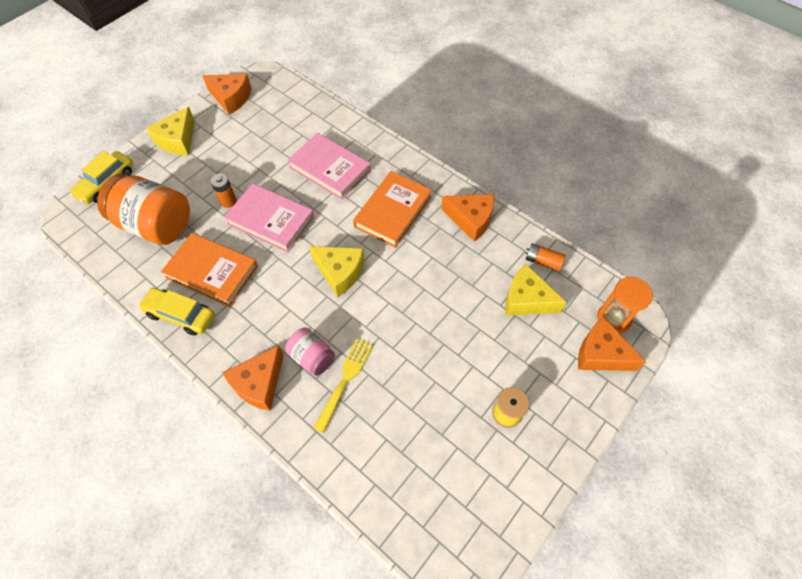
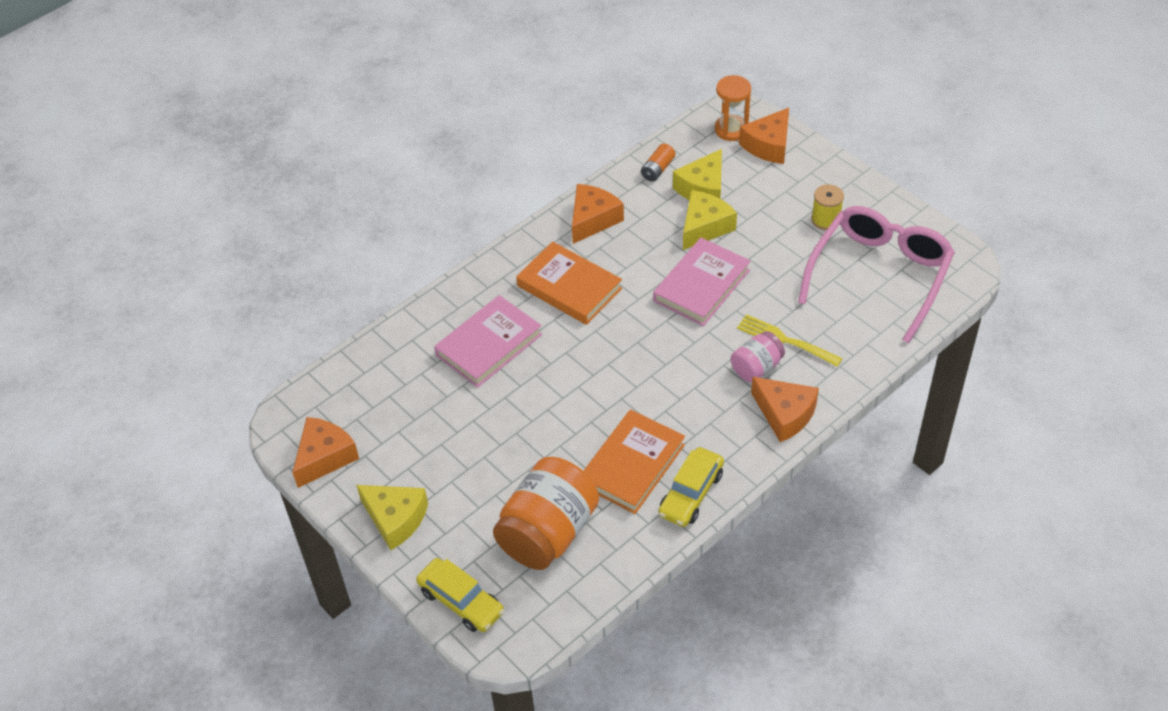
camera: 80 degrees left, 10 degrees down
(228, 201) = (522, 453): orange battery -> none
(271, 220) = (562, 406): pink book -> pink book (701, 285)
(340, 272) = (649, 340): yellow cheese -> yellow cheese (704, 227)
(438, 469) = (879, 275): none -> pink glasses

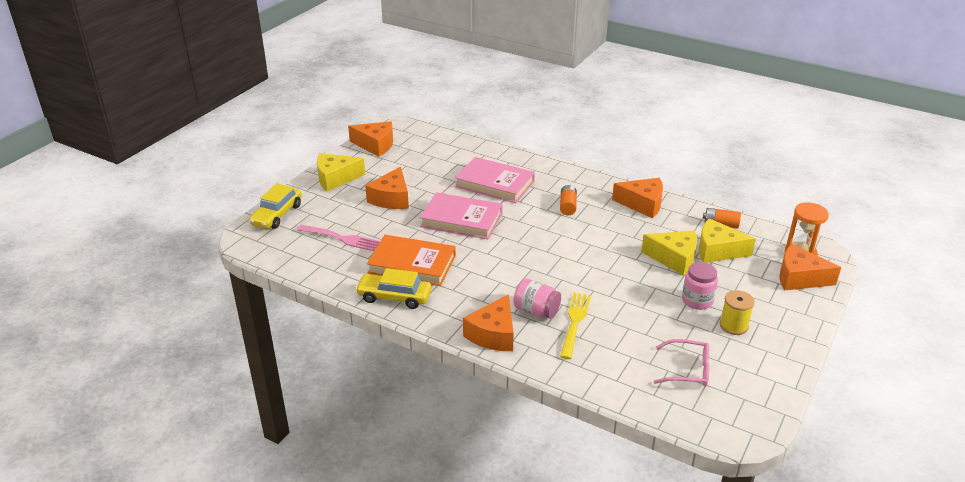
camera: 70 degrees right, 15 degrees down
(395, 519) = (335, 178): yellow cheese -> yellow cheese turned 60 degrees clockwise
(476, 461) = (391, 198): none -> orange cheese
(548, 532) = (340, 238): orange jar -> pink fork
(569, 287) = (568, 206): orange book -> orange battery
(701, 285) = (608, 267): pink book -> pink book (461, 220)
(780, 233) = (697, 300): none -> pink jar
(879, 275) = (688, 370): pink glasses -> pink glasses, size x0.46

